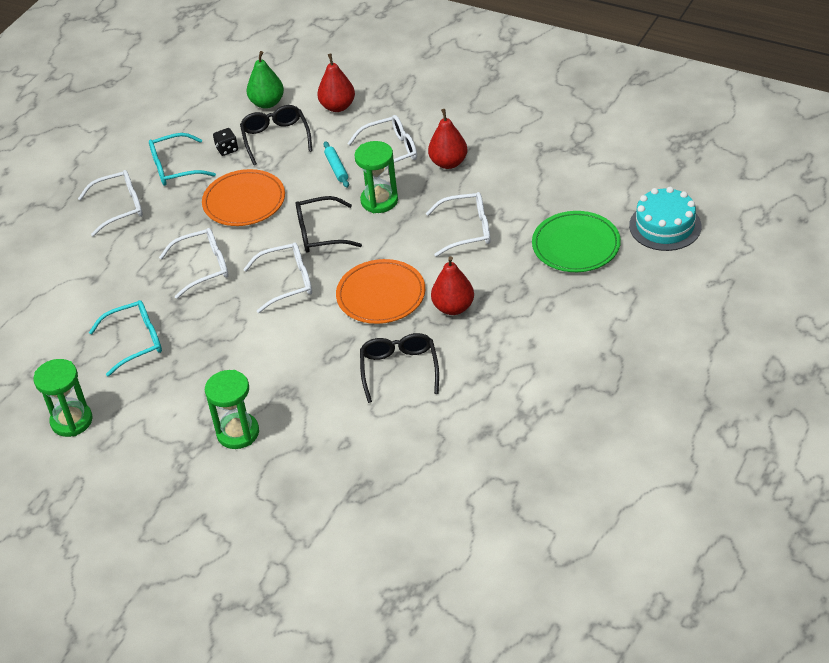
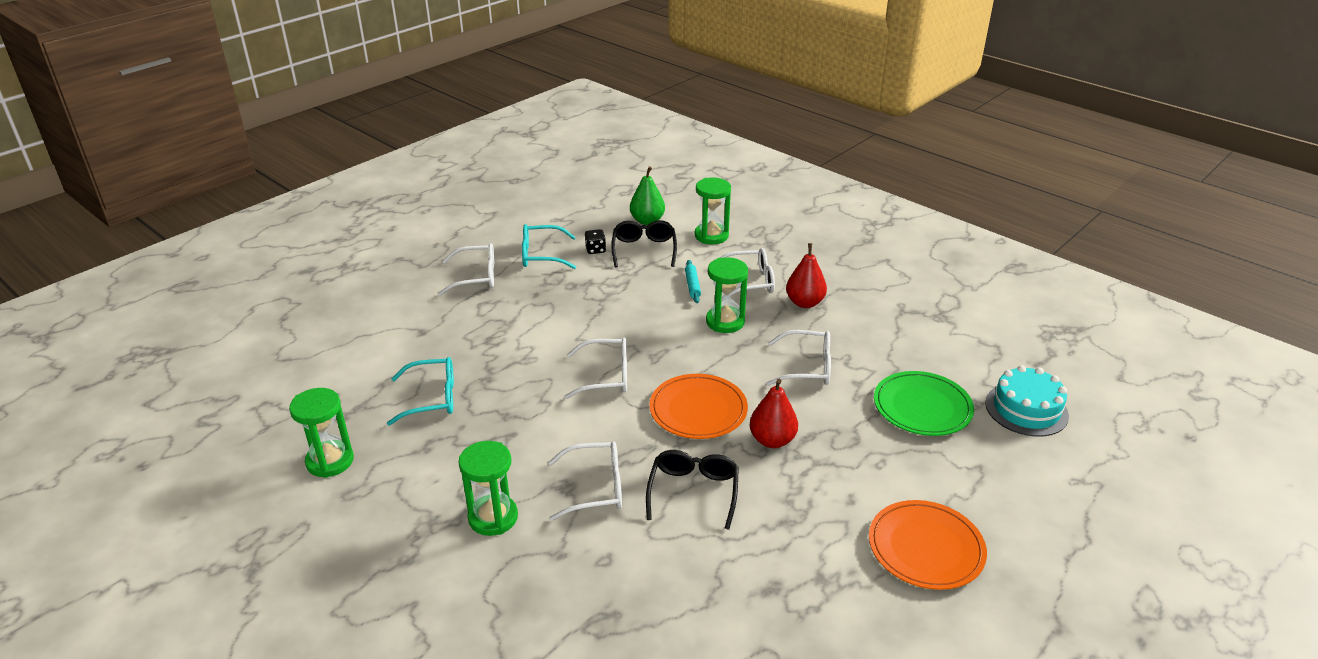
camera: 10 degrees right, 10 degrees down
(203, 267) = (529, 344): white glasses -> white glasses (595, 488)
(244, 201) = (593, 295): orange plate -> orange plate (925, 548)
(321, 233) = (657, 338): black glasses -> none
(338, 106) = (711, 236): red pear -> green hourglass

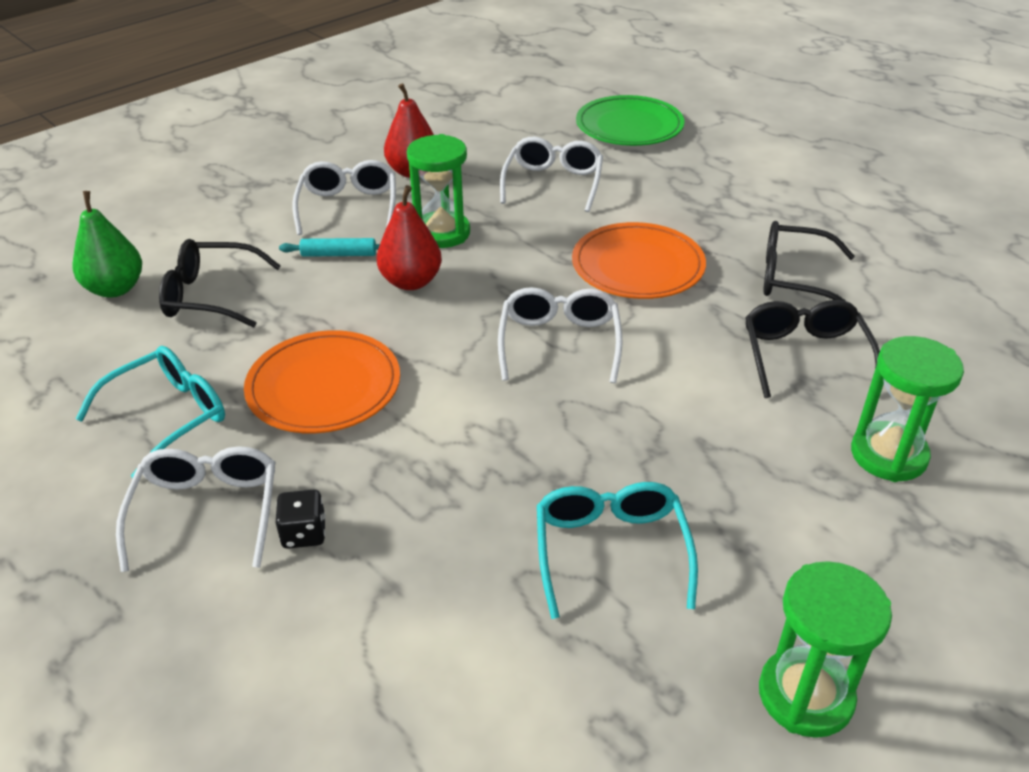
camera: 85 degrees left, 5 degrees up
(542, 255) = (167, 417): turquoise glasses -> turquoise glasses turned 135 degrees counterclockwise
(595, 250) = (183, 349): black dice -> black dice (304, 533)
(595, 488) = (805, 357): white glasses -> black glasses
(711, 236) = (203, 229): green hourglass -> none
(772, 440) = (692, 218): red pear -> red pear (411, 282)
(925, 548) = (840, 152): orange plate -> orange plate (324, 387)
(1026, 409) = (631, 78): turquoise cake -> none

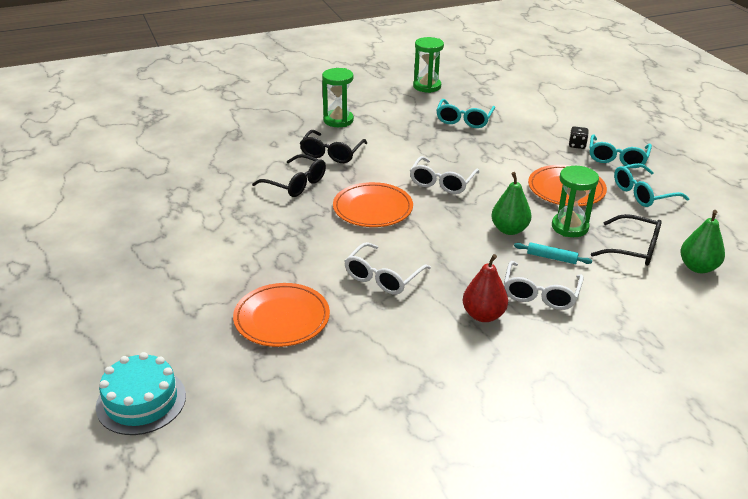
camera: 160 degrees left, 5 degrees down
(207, 513) = (617, 158): white glasses -> turquoise glasses
(411, 282) = (509, 230): red pear -> green pear
(442, 233) = (479, 257): green hourglass -> green hourglass (570, 227)
(629, 126) = (282, 318): green plate -> orange plate
(683, 58) = (141, 401): none -> turquoise cake

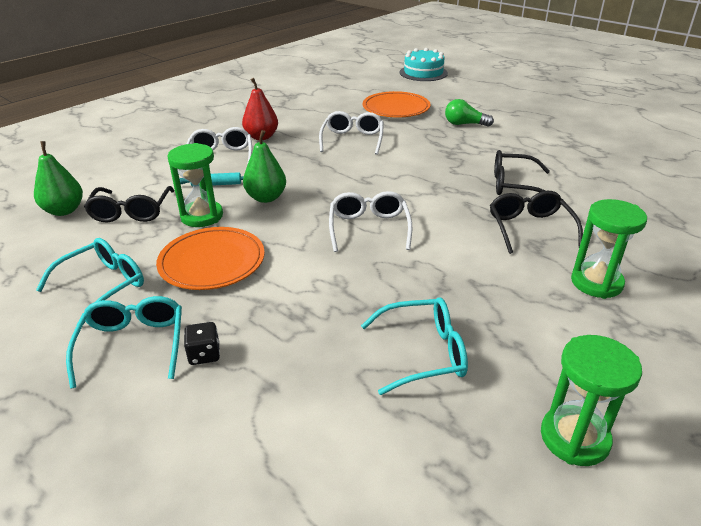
camera: 155 degrees right, 0 degrees up
(239, 263) = (464, 124): none -> green light bulb
(372, 208) = (413, 183): orange plate -> none
(464, 120) = (422, 353): turquoise glasses -> turquoise glasses turned 90 degrees clockwise
(633, 249) = (131, 211): black glasses -> black glasses turned 90 degrees counterclockwise

